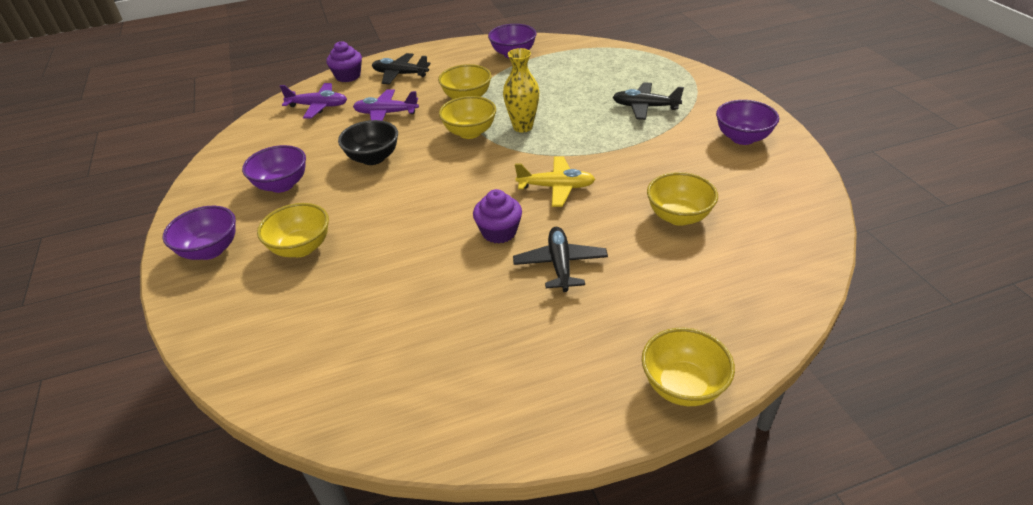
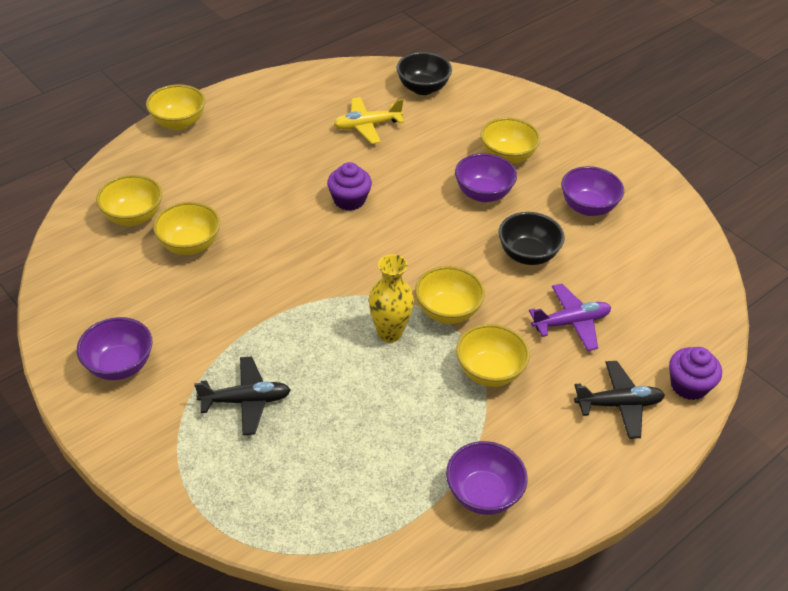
camera: 155 degrees right, 5 degrees up
(210, 250) = (579, 141): purple bowl -> purple bowl (483, 194)
(309, 371) = (423, 88): none -> black bowl
(318, 106) = (666, 318): purple plane -> none
(556, 187) = (316, 255): yellow plane -> yellow plane (367, 126)
(560, 265) = (285, 182): black plane -> none
(741, 256) = (133, 217): none -> yellow bowl

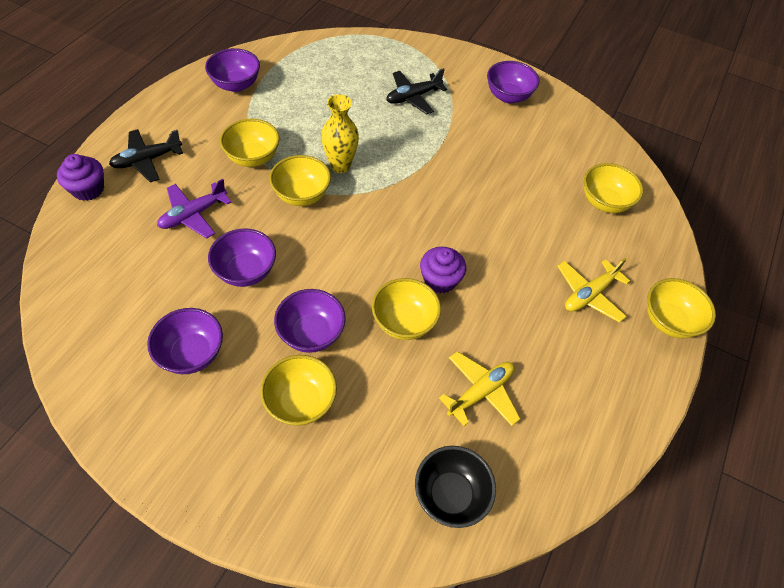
camera: 155 degrees right, 10 degrees up
(190, 245) = (539, 191): yellow bowl -> yellow bowl (404, 322)
(226, 155) = (589, 294): none -> yellow plane
(527, 255) = (246, 271): black bowl -> purple bowl

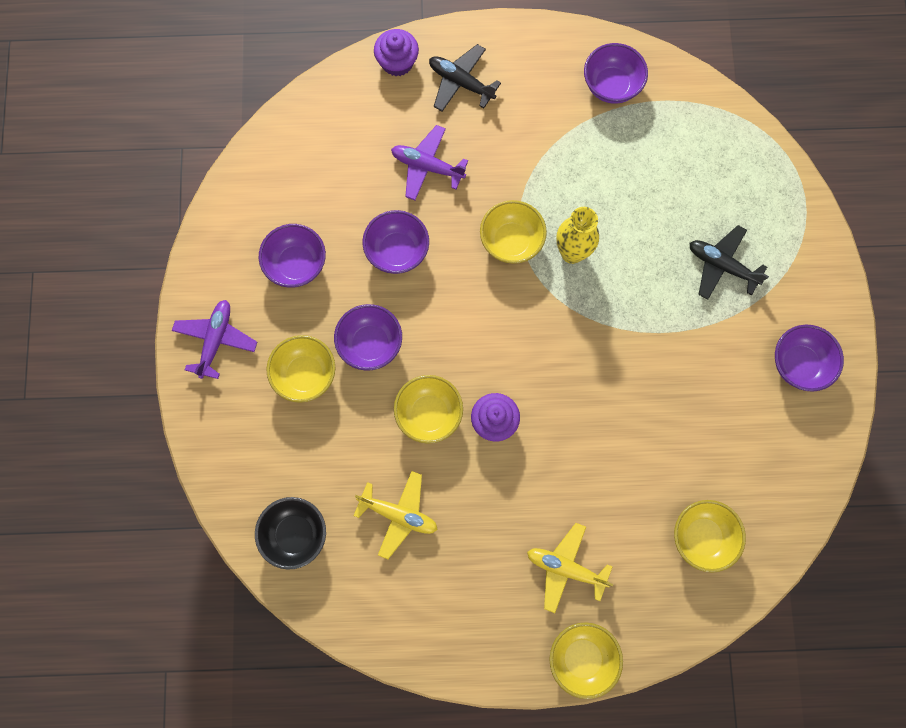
camera: 65 degrees right, 20 degrees up
(206, 466) = (216, 340): none -> purple plane
(253, 157) = (527, 168): yellow bowl -> none

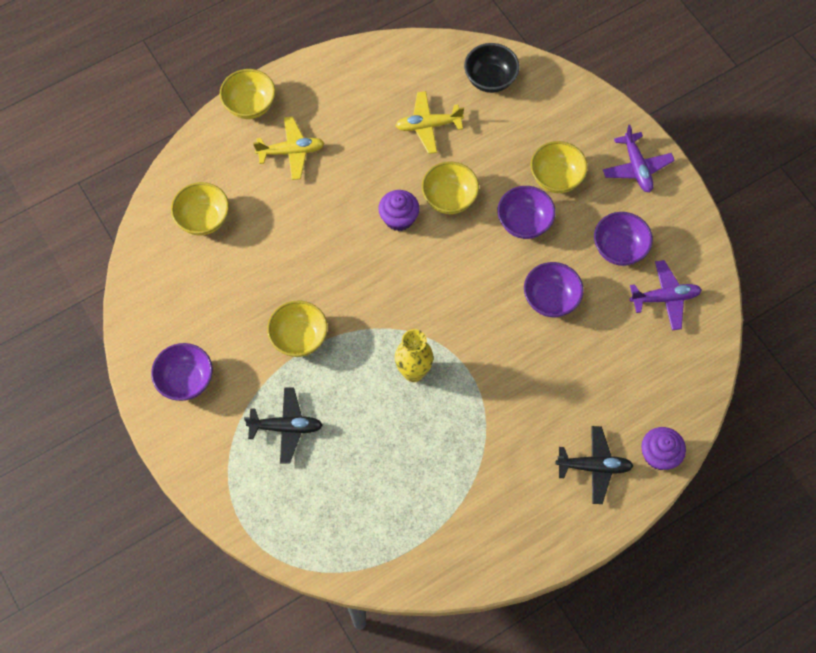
camera: 150 degrees right, 10 degrees down
(427, 166) = (573, 378): purple plane -> purple plane (665, 298)
(511, 241) = (467, 355): yellow bowl -> yellow bowl (299, 338)
(611, 86) = (464, 537): purple bowl -> none

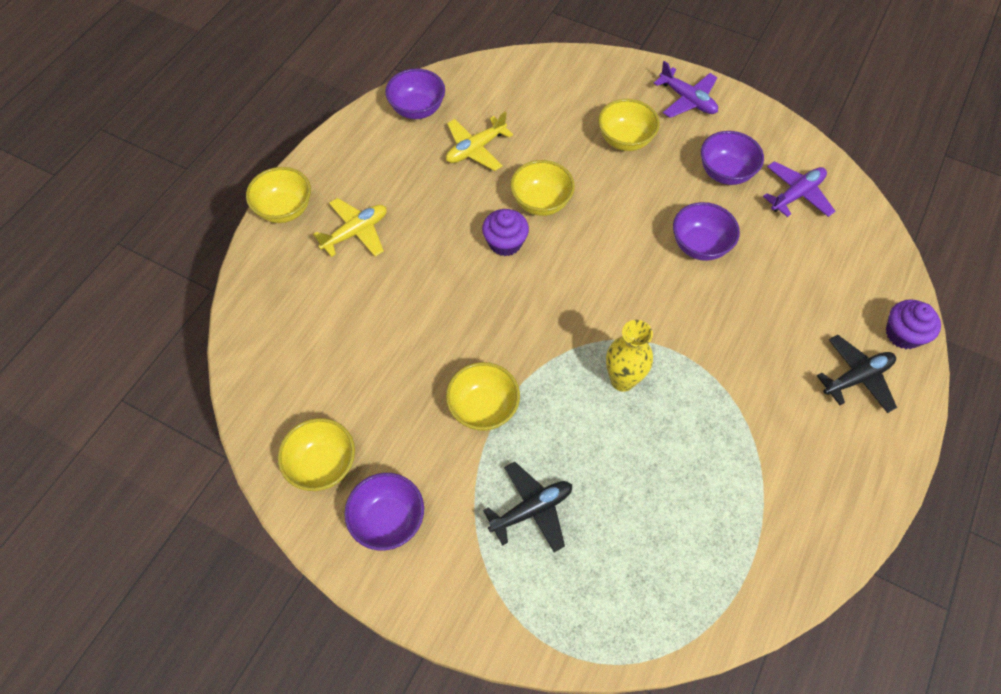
camera: 30 degrees left, 5 degrees down
(203, 219) = (303, 341): yellow bowl -> yellow bowl (322, 465)
(490, 79) = (505, 86): black bowl -> none
(524, 223) = (625, 191): purple bowl -> purple bowl (417, 109)

